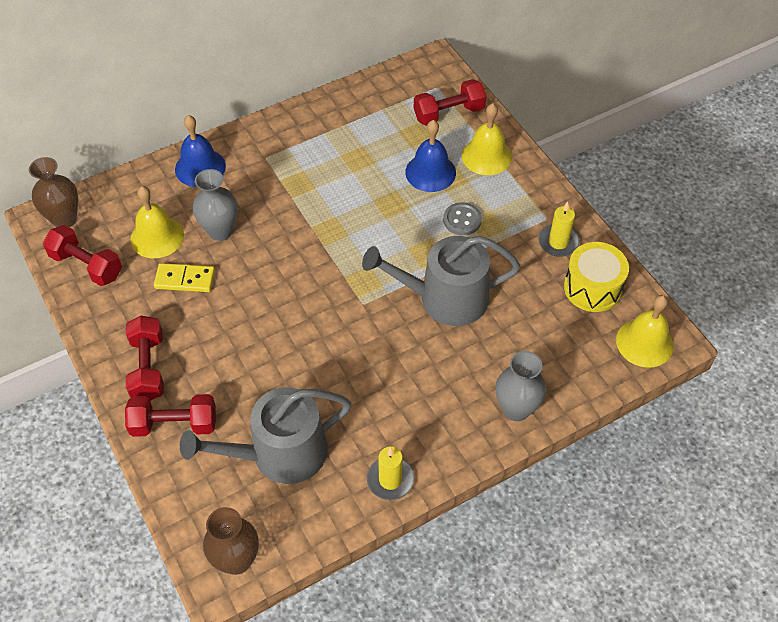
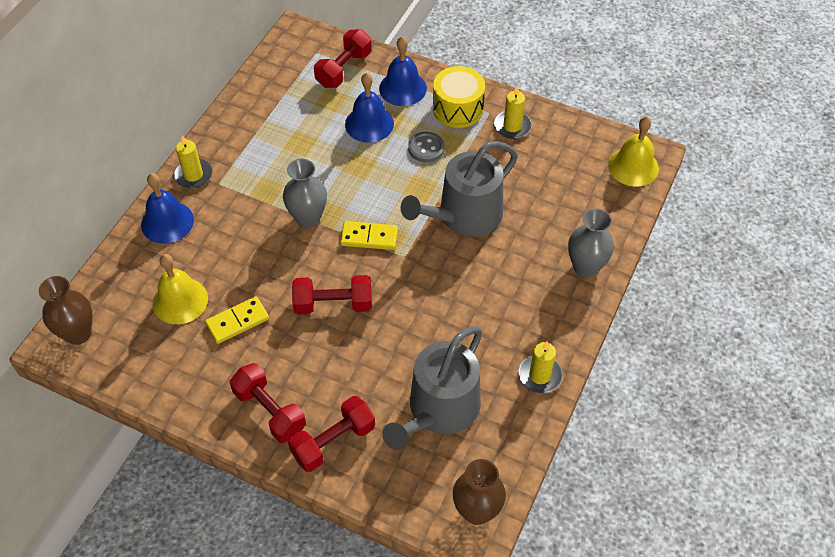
camera: 35 degrees left, 0 degrees up
(87, 265) = (136, 360): red dumbbell -> red dumbbell (333, 304)
(220, 231) = (233, 265): grey vase -> grey vase (308, 218)
(251, 140) = (193, 175): none -> yellow candle
(347, 270) = (369, 237): none -> yellow domino
(486, 156) = (402, 88): yellow bell -> blue bell
(592, 288) = (565, 147): yellow drum -> yellow drum (458, 108)

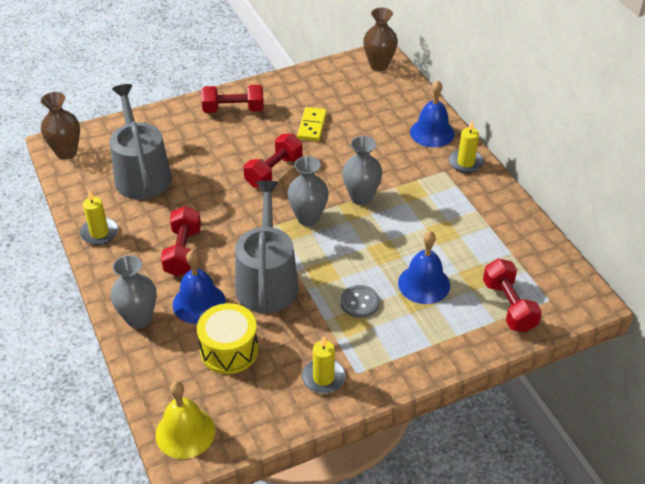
camera: 130 degrees right, 10 degrees down
(180, 300) = (357, 111): yellow bell -> none
(333, 441) = (182, 123): red dumbbell -> red dumbbell (183, 252)
(369, 237) = (308, 218): yellow domino -> grey vase
(402, 88) = (446, 331): blue bell -> blue bell (199, 303)
(458, 108) = (383, 353): yellow drum -> yellow drum (229, 350)

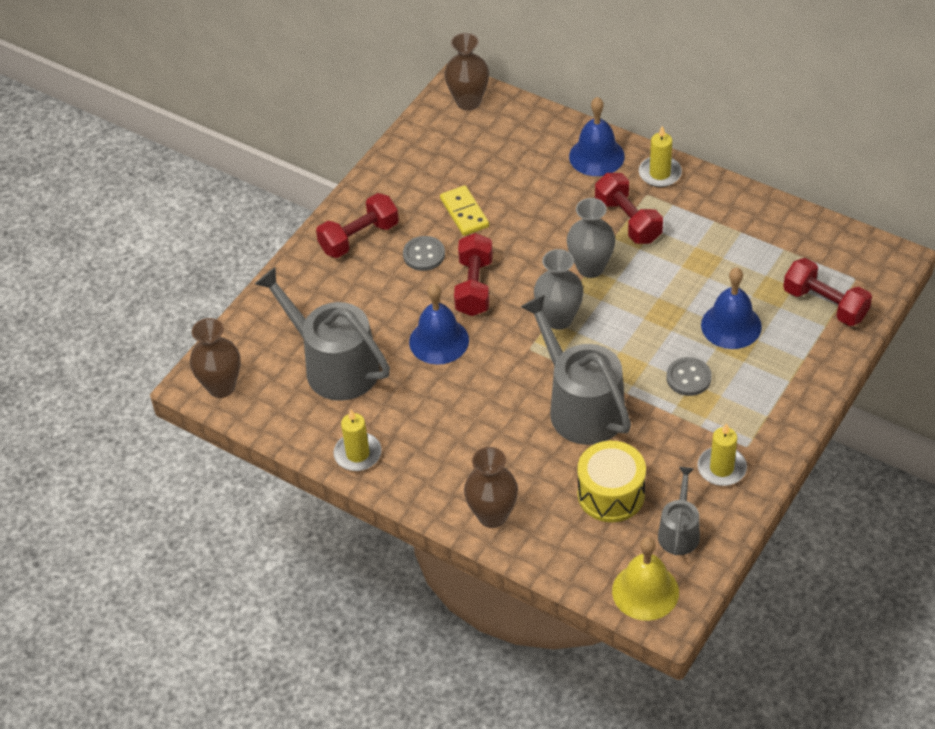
camera: 30 degrees left, 5 degrees up
(139, 318) = (492, 515): grey vase -> brown vase
(183, 252) = (467, 424): red dumbbell -> red dumbbell (628, 220)
(199, 303) = (536, 466): blue bell -> blue bell (439, 341)
(250, 405) = (679, 532): none -> grey watering can
(262, 138) = (424, 255): none -> grey button

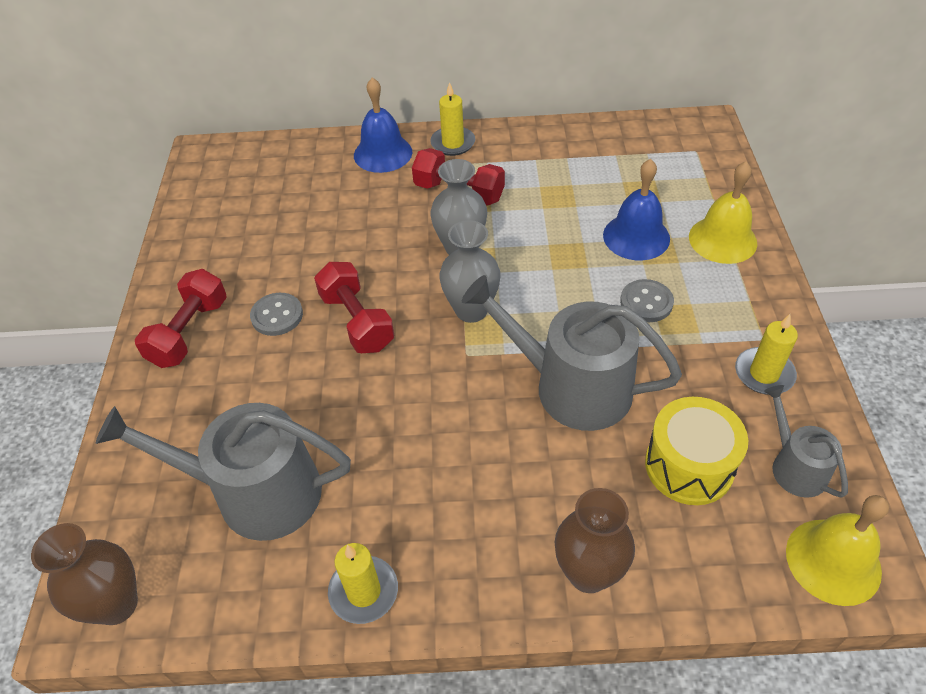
camera: 35 degrees left, 0 degrees up
(439, 341) = (361, 397): blue bell -> none
(464, 213) = (291, 256): yellow domino -> none
(468, 102) = (221, 160): brown vase -> none
(796, 362) = (722, 239): none -> yellow bell
(825, 304) = (694, 181): red dumbbell -> none

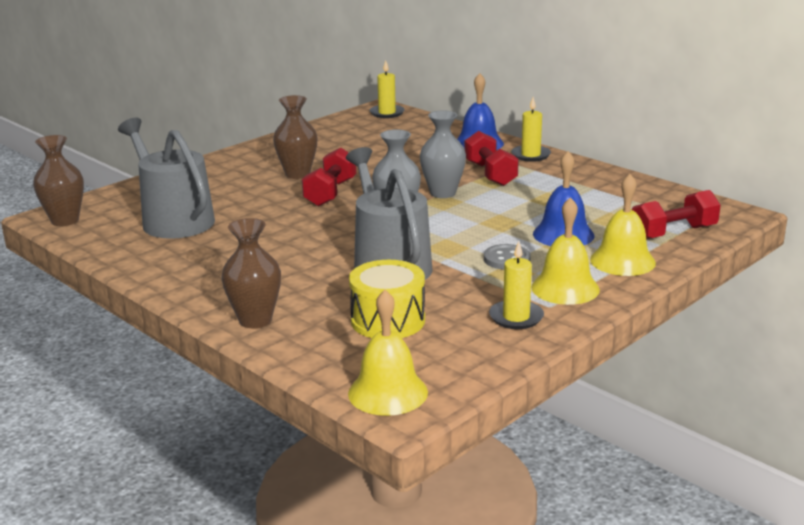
camera: 45 degrees right, 25 degrees down
(189, 332) = (248, 162): red dumbbell -> red dumbbell (673, 233)
(277, 315) = (297, 174): grey button -> brown vase
(363, 591) = (153, 268): yellow candle -> yellow candle (387, 113)
(738, 306) = (565, 288): none -> yellow bell
(795, 466) = (449, 354): grey watering can -> none

